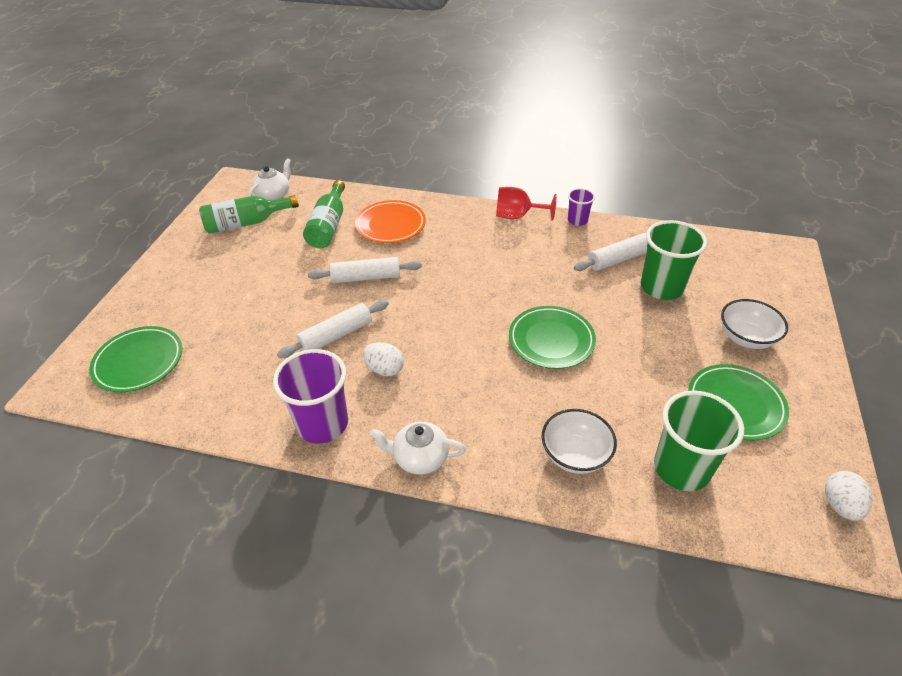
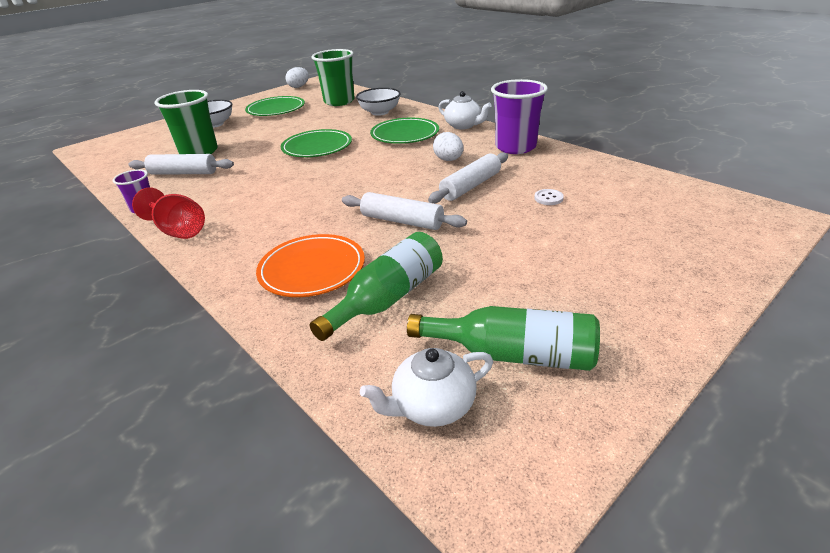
camera: 145 degrees left, 10 degrees down
(139, 362) = (682, 215): green plate -> green plate (405, 134)
(258, 344) = (548, 198): none -> white button
(336, 335) = (471, 186): white rolling pin -> white rolling pin turned 45 degrees counterclockwise

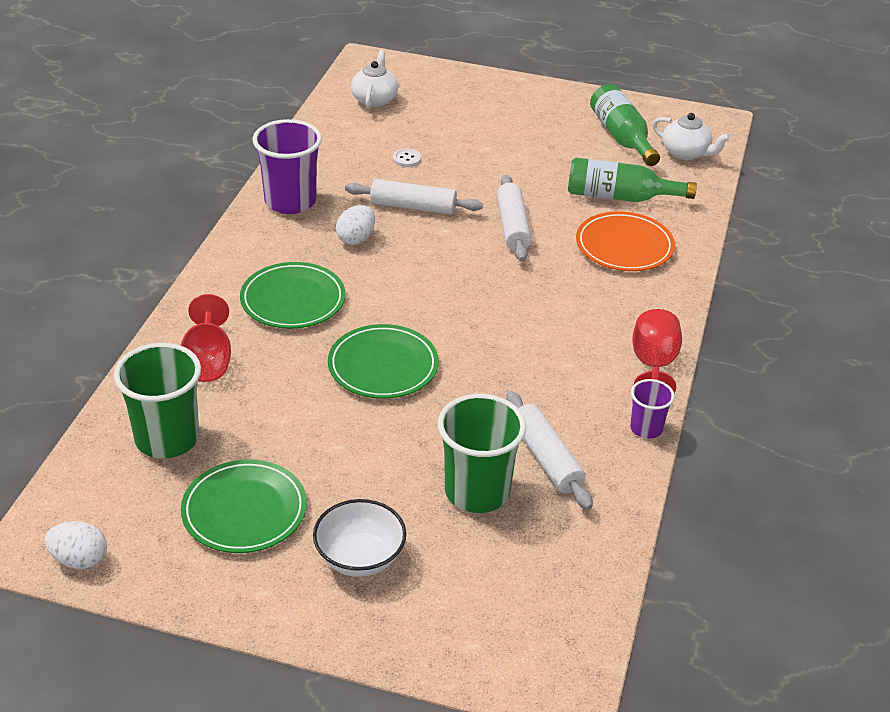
camera: 125 degrees left, 5 degrees up
(380, 112) = (208, 361): white bowl -> red goblet
(463, 126) = (234, 258): white teapot -> white teapot (374, 99)

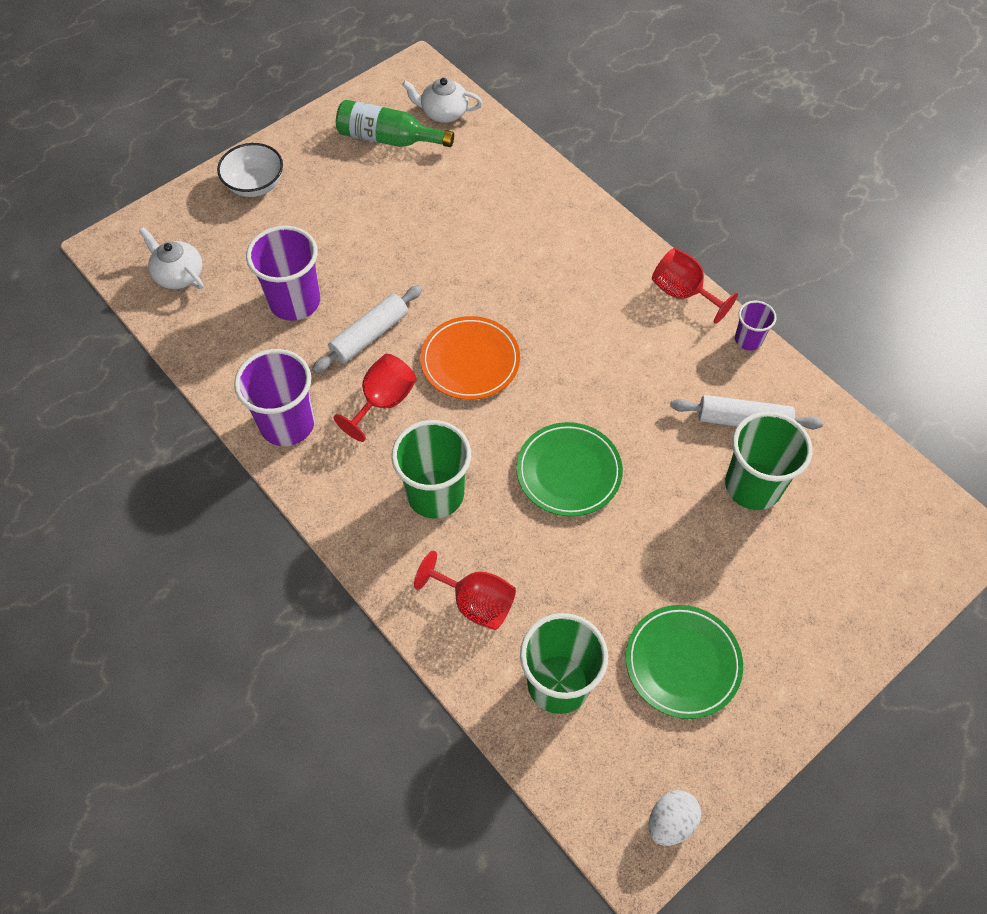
camera: 55 degrees left, 20 degrees up
(293, 300) = (435, 494): green plate -> green cup
(356, 239) = (383, 402): white egg -> red goblet
(360, 558) = (780, 604): white bowl -> white bowl (255, 185)
(407, 159) = (295, 301): white button -> purple cup
(512, 226) = (451, 281): white rolling pin -> none
(620, 197) = (467, 189): green bottle -> none
(624, 246) = (532, 225): orange plate -> orange plate (470, 361)
(686, 153) = (443, 113): white teapot -> white teapot turned 150 degrees counterclockwise

